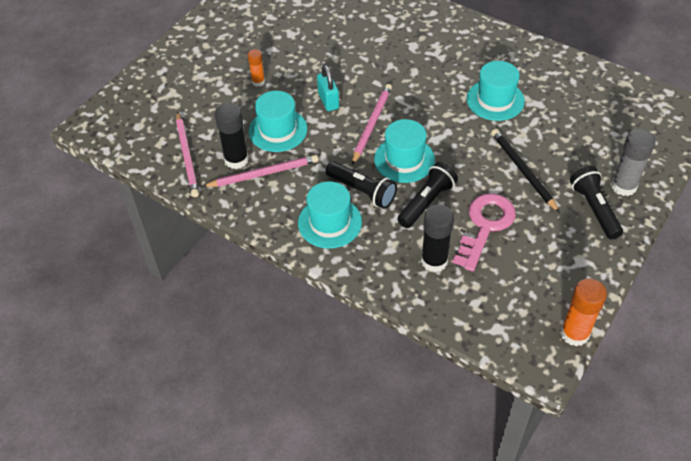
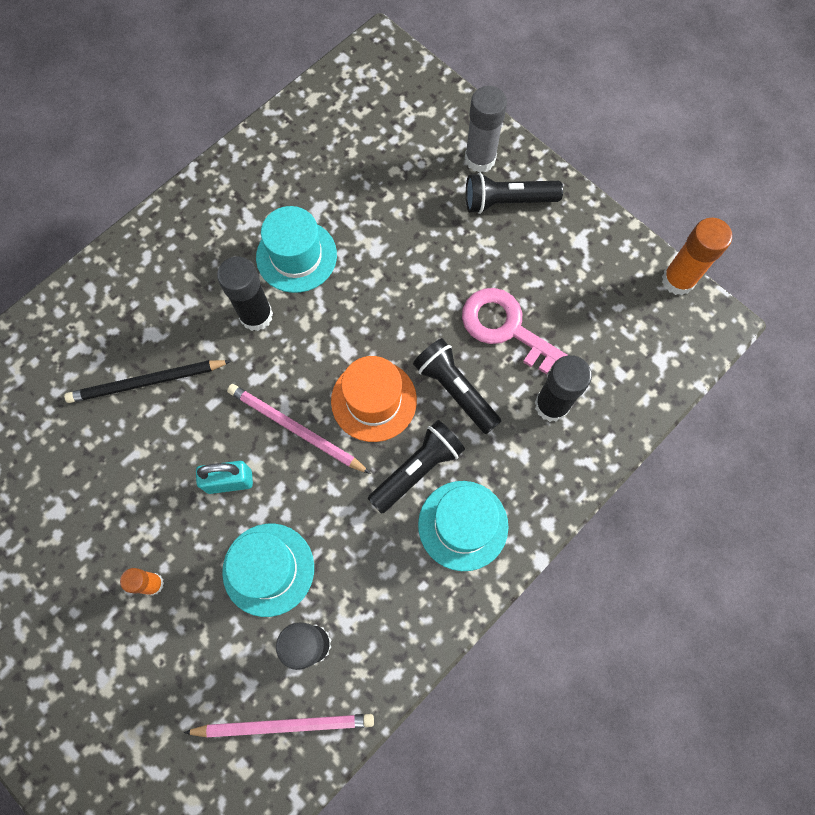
camera: 80 degrees left, 20 degrees up
(263, 174) = (351, 606): pink pencil -> none
(404, 159) = (374, 400): turquoise hat -> orange hat
(443, 89) = (256, 315): none -> black glue stick
(523, 171) = (430, 260): black pencil -> black pencil (147, 382)

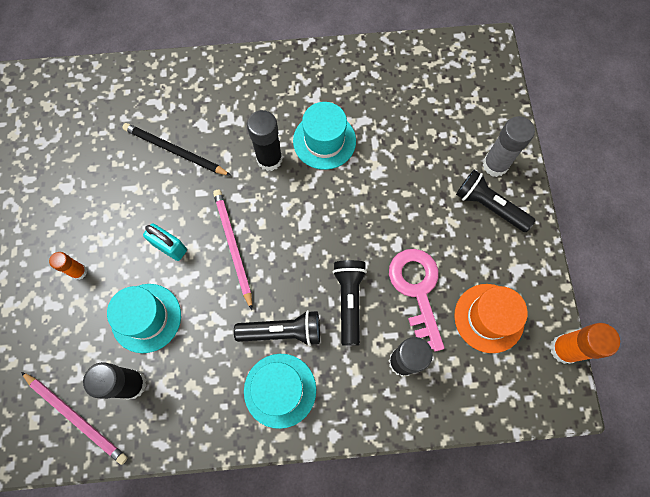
camera: 40 degrees right, 0 degrees up
(374, 400) = (293, 267): orange hat -> orange hat (489, 318)

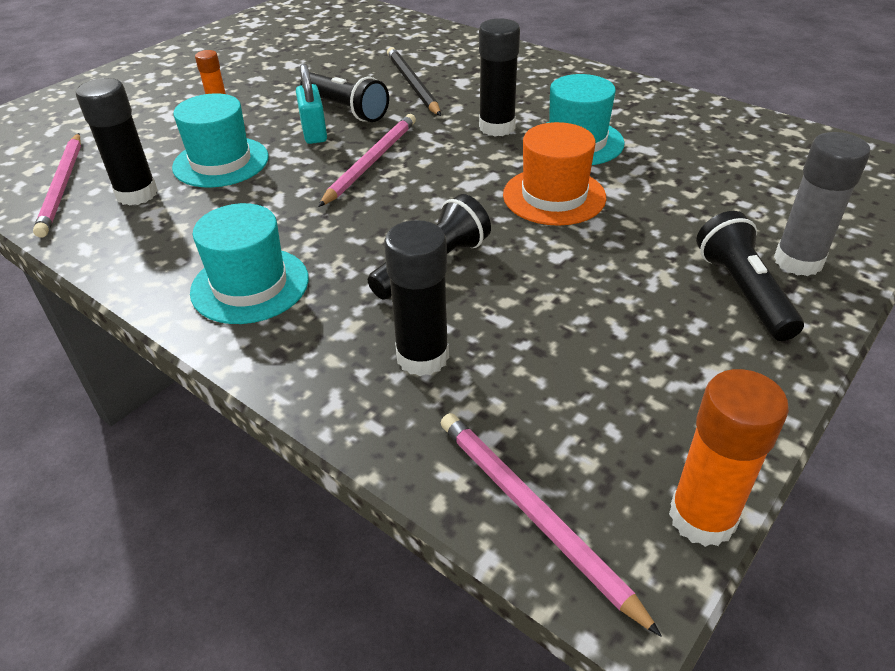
camera: 45 degrees right, 30 degrees down
(282, 331) = (324, 244): black flashlight -> black flashlight (346, 109)
(417, 290) = (533, 306): pink key -> none
(489, 318) = (607, 396): orange hat -> orange hat (554, 196)
(514, 400) = (534, 515): none -> pink pencil

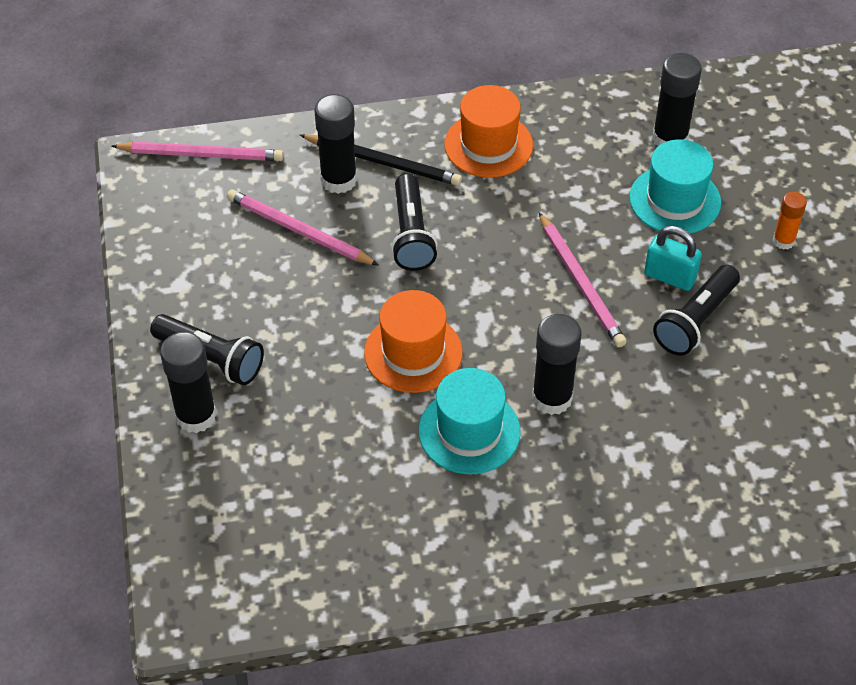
camera: 130 degrees right, 10 degrees up
(63, 186) = (724, 107): pink pencil -> pink pencil (299, 231)
(250, 285) = (488, 145): turquoise hat -> orange hat
(346, 109) = (695, 321): black flashlight -> black flashlight turned 45 degrees counterclockwise
(412, 84) = (702, 399): black pencil -> black pencil (382, 162)
(702, 518) = (130, 205): orange glue stick -> none
(798, 261) = (196, 416): grey glue stick -> black glue stick

